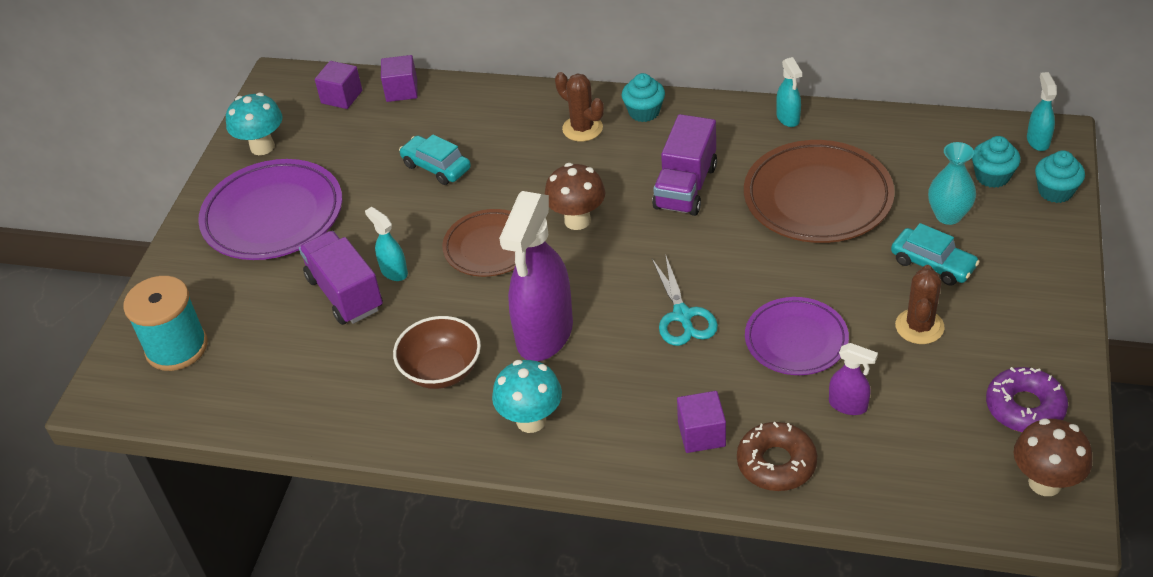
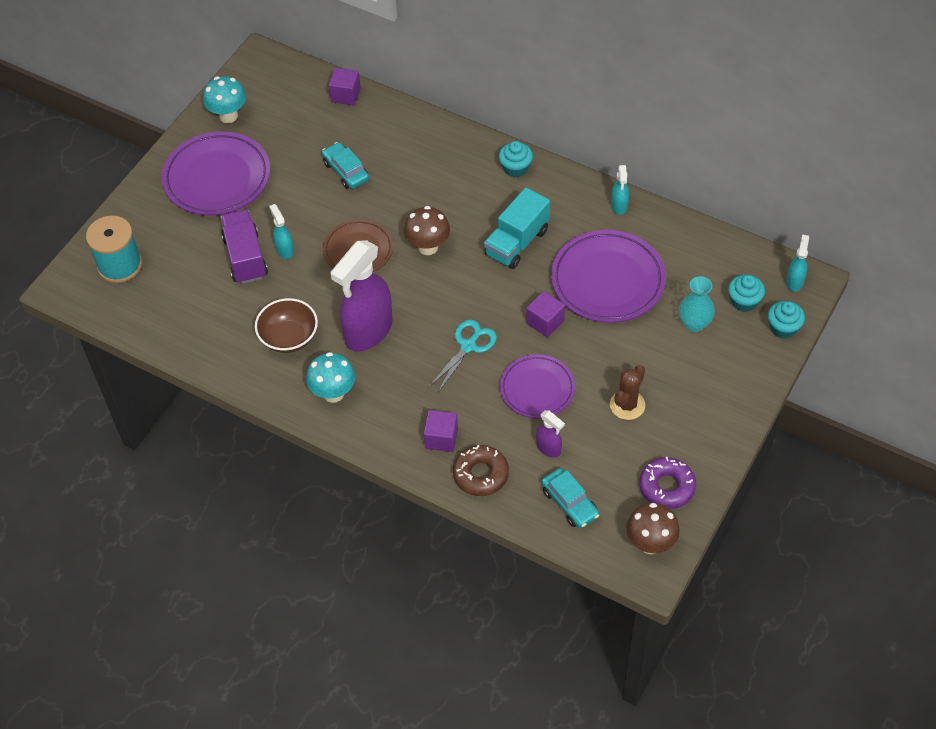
camera: 15 degrees right, 10 degrees up
(341, 97) = (300, 88): purple cube -> purple cube (545, 322)
(582, 128) = (464, 169): brown cactus -> none
(682, 316) = (468, 346): turquoise scissors -> turquoise scissors turned 150 degrees counterclockwise
(685, 187) = (517, 242): purple truck -> turquoise truck
(817, 198) = (607, 280): brown plate -> purple plate
(933, 264) = (662, 359): turquoise car -> turquoise car (569, 503)

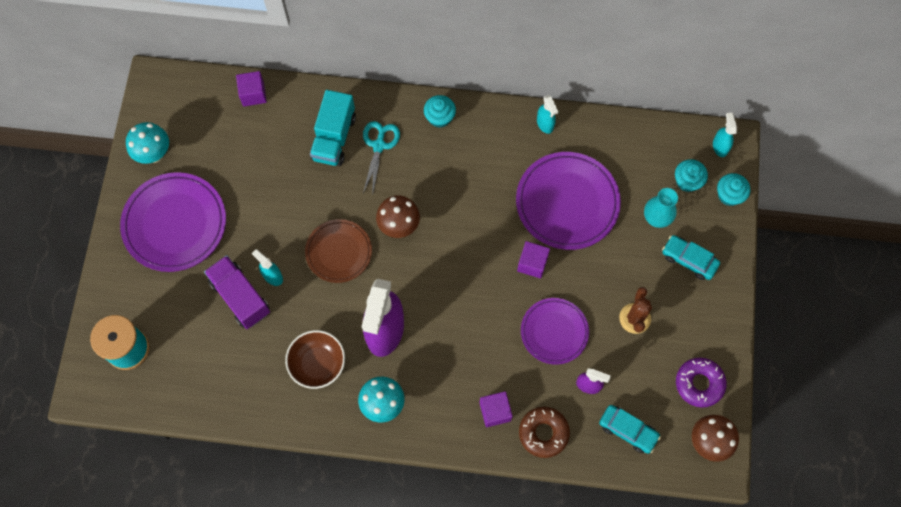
camera: 25 degrees left, 15 degrees up
(346, 171) = (290, 174): turquoise car -> turquoise car (689, 260)
(468, 346) = (478, 312): turquoise scissors -> turquoise scissors (379, 145)
(517, 242) = (474, 193): turquoise truck -> turquoise truck (334, 138)

